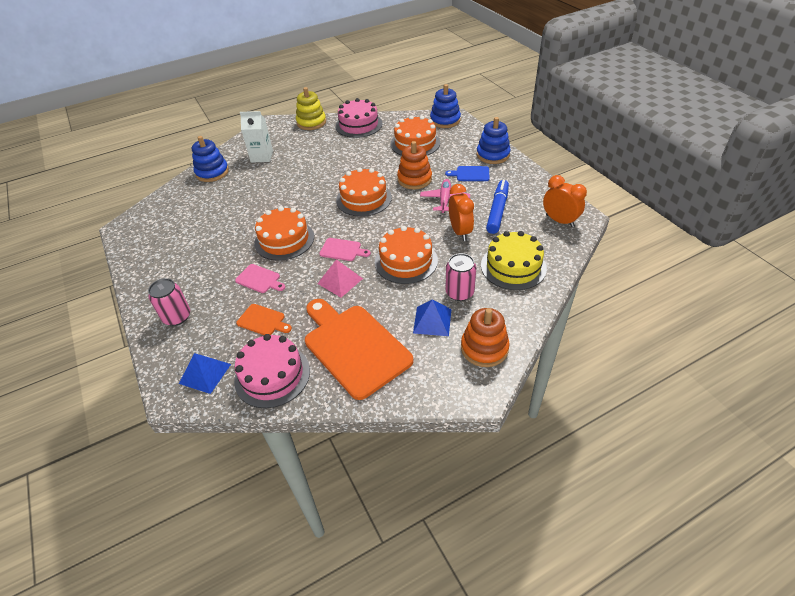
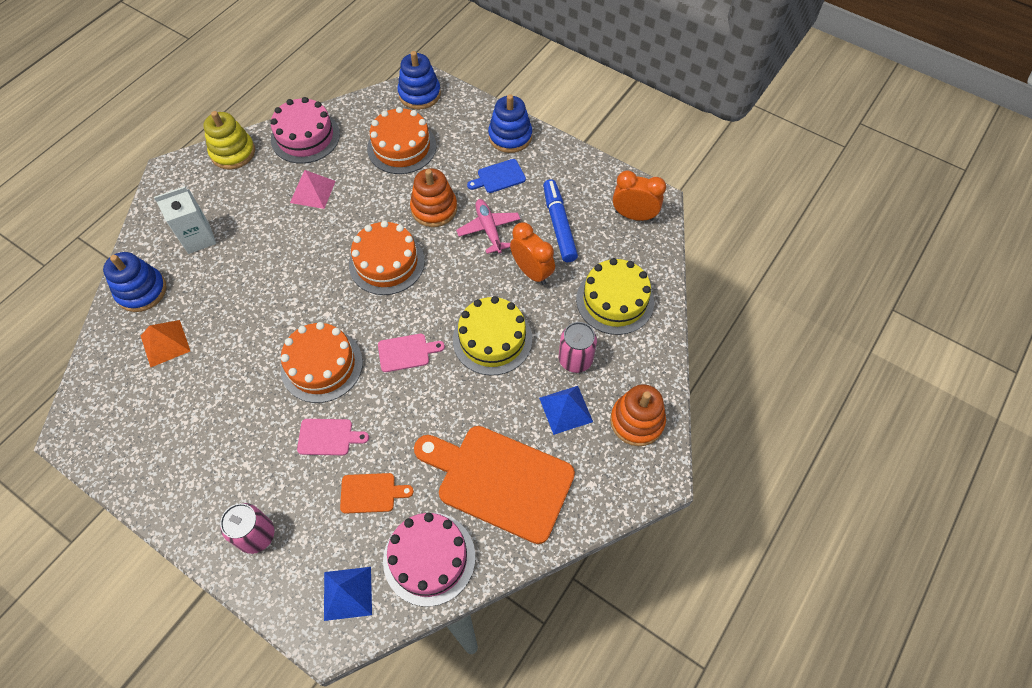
camera: 30 degrees left, 15 degrees up
(205, 200) = (165, 343): none -> orange pyramid
(340, 281) = (430, 398): pink pyramid -> pink pyramid (313, 191)
(406, 261) = (492, 339): orange cake -> yellow cake

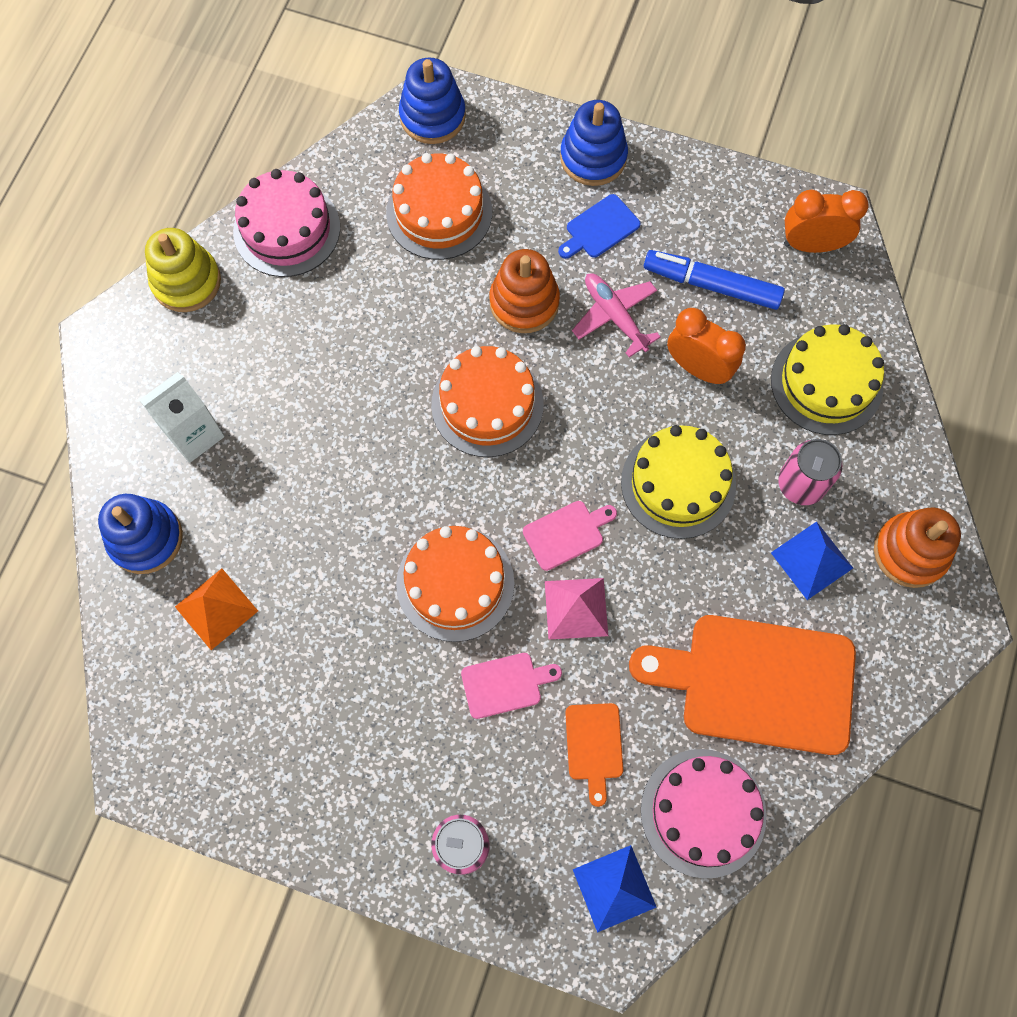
camera: 15 degrees left, 10 degrees up
(313, 191) = (334, 317): pink pyramid -> pink pyramid (576, 608)
(371, 493) = (594, 746): orange cutting board -> orange cutting board turned 105 degrees clockwise
(559, 225) = (711, 285): blue marker -> blue marker turned 45 degrees counterclockwise

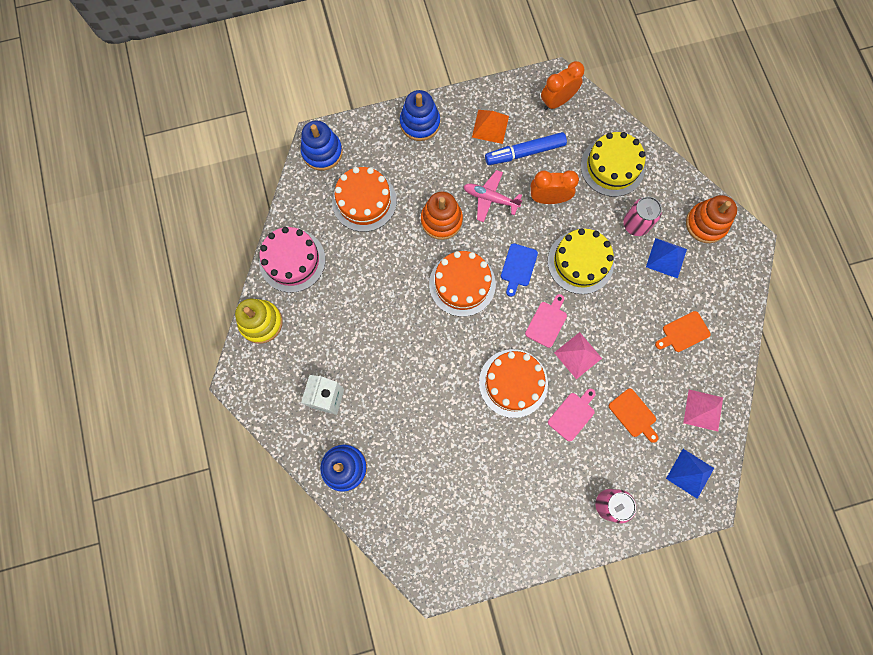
camera: 35 degrees left, 5 degrees up
(216, 609) = (407, 477): orange pyramid -> orange pyramid (490, 126)
(599, 228) = (450, 158): blue cutting board -> blue cutting board (518, 267)
(703, 812) = (703, 410): pink cake -> pink pyramid
(757, 682) = (683, 332): orange cutting board -> orange cutting board, size x0.44

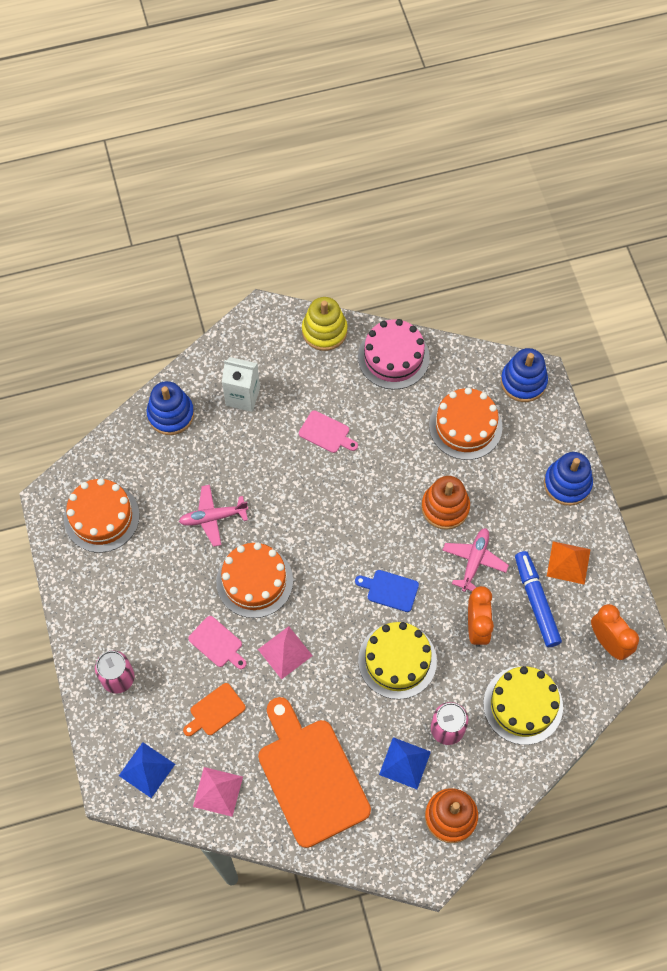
camera: 90 degrees right, 10 degrees down
(452, 423) = (213, 517): none -> pink plane
(462, 284) = (368, 529): orange cake -> orange cake (101, 517)
(547, 322) = (324, 620): pink cutting board -> pink cutting board (326, 433)
(683, 332) = (310, 776): orange cutting board -> orange cutting board, size x2.26

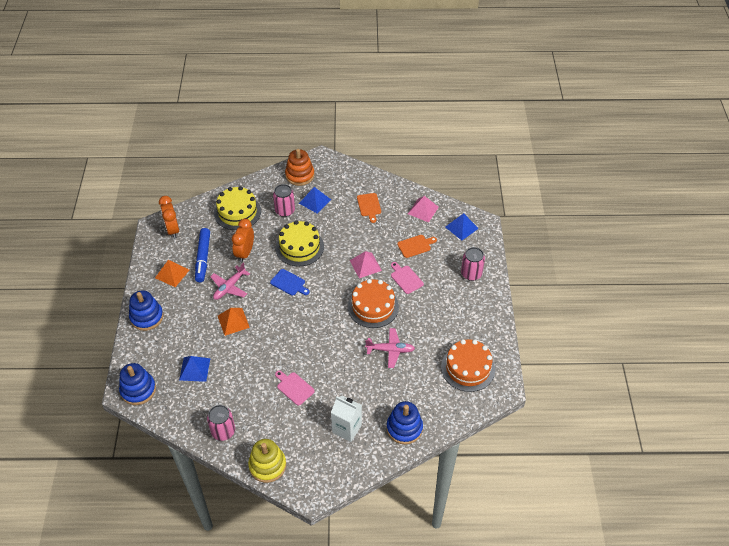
camera: 165 degrees left, 15 degrees down
(310, 776) = (369, 206): orange cutting board -> orange cutting board, size x0.44
(393, 357) = (223, 431): pink cake -> pink can
(445, 507) = (233, 321): orange stacking toy -> orange pyramid
(465, 426) = (194, 369): orange cake -> blue pyramid

